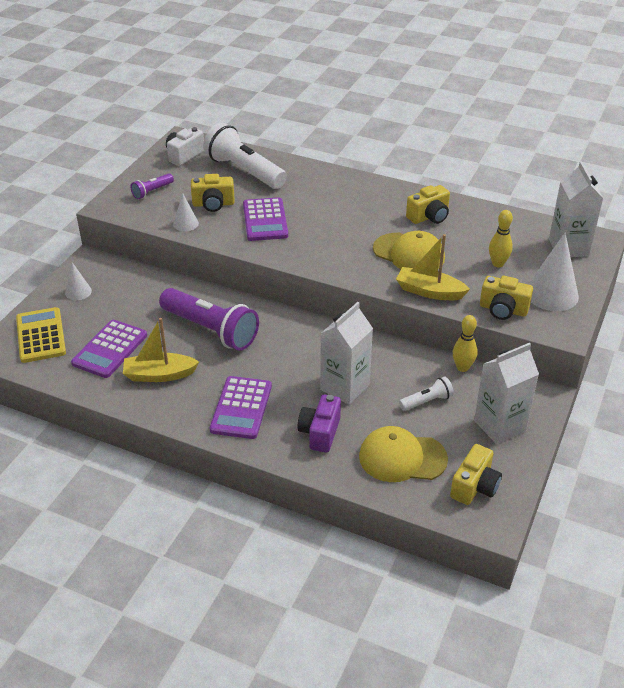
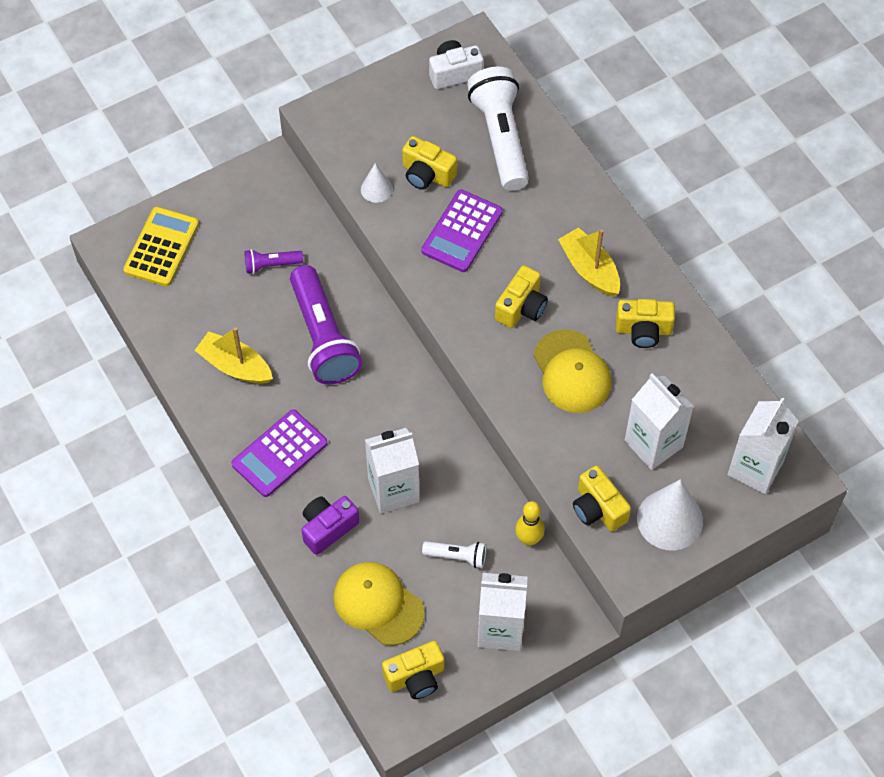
camera: 35 degrees right, 20 degrees up
(78, 292) = (233, 206): white cone -> none
(110, 349) = (212, 304): purple calculator -> none
(152, 192) = (378, 116): purple flashlight -> purple flashlight (271, 265)
(342, 238) = (521, 307): none -> yellow camera
(429, 291) = (545, 438): yellow boat -> yellow boat (589, 269)
(498, 264) = (653, 444): yellow bowling pin -> white carton

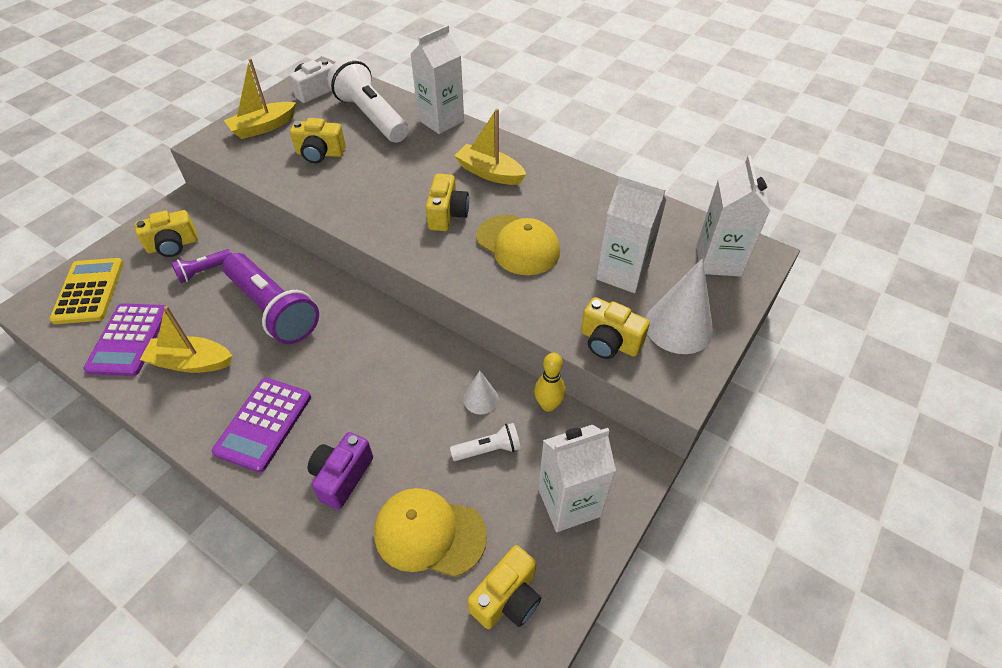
camera: 25 degrees left, 10 degrees down
(376, 189) = (279, 175): white cone -> white cone (481, 399)
(381, 111) = (263, 127): none -> yellow boat
(393, 490) = (396, 413): white carton -> white carton (441, 121)
(462, 231) = (368, 180): purple calculator -> purple calculator (129, 340)
(643, 330) = (559, 198): yellow camera -> yellow camera (173, 245)

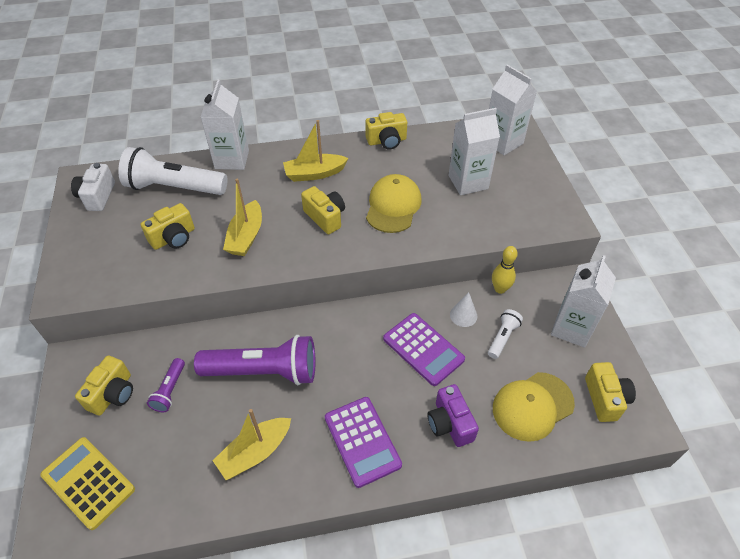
camera: 45 degrees left, 0 degrees up
(129, 340) = (181, 482): purple calculator -> purple calculator (423, 349)
(263, 127) = (94, 249): yellow boat -> yellow boat (246, 236)
(518, 245) = (393, 206): yellow cap -> yellow cap turned 75 degrees counterclockwise
(609, 342) = (510, 224): yellow camera -> yellow camera (386, 141)
(678, 326) = (529, 191): white cone -> none

